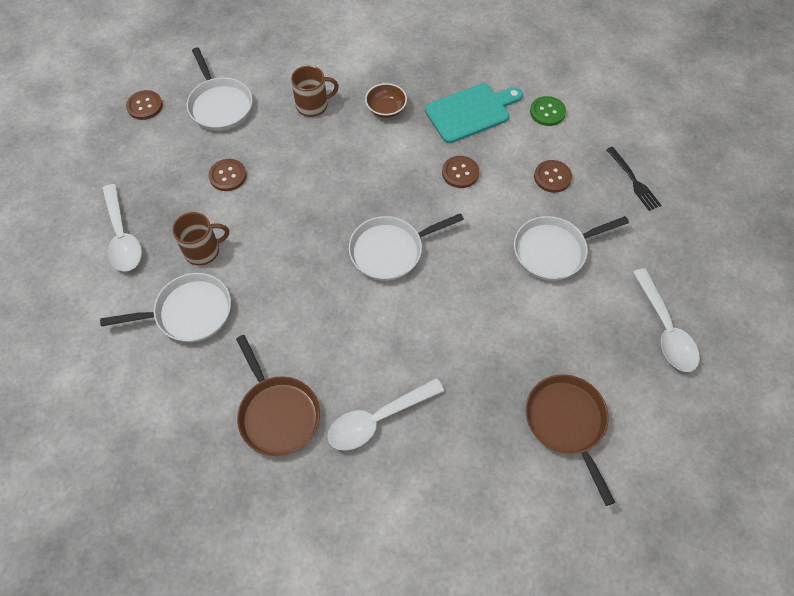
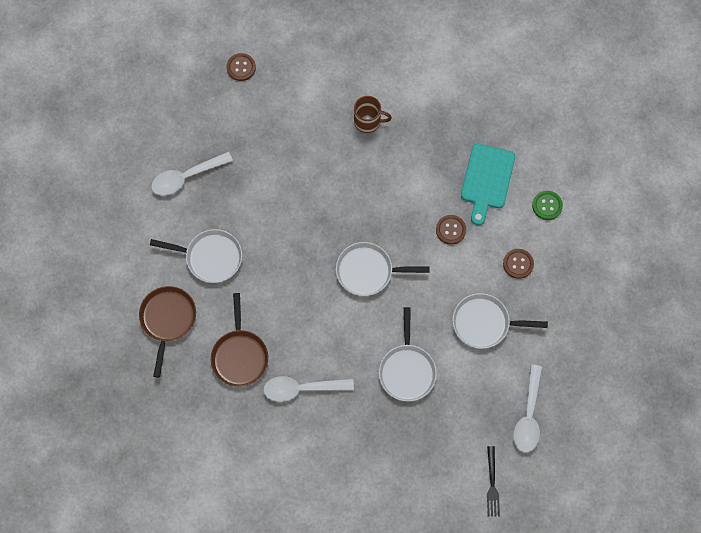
camera: 25 degrees right, 10 degrees up
(122, 236) = (186, 177): white spoon -> white spoon turned 60 degrees clockwise
(203, 250) = (238, 213): brown mug -> none
(220, 105) = (297, 91): white pan -> white pan (407, 370)
(228, 176) = (278, 158): brown button -> none
(386, 109) = (422, 149): brown bowl -> none
(470, 112) = (487, 180): turquoise cutting board -> turquoise cutting board turned 105 degrees clockwise
(567, 423) = (423, 447): brown pan -> brown pan (168, 320)
(633, 181) = (578, 294): black fork -> black fork (492, 484)

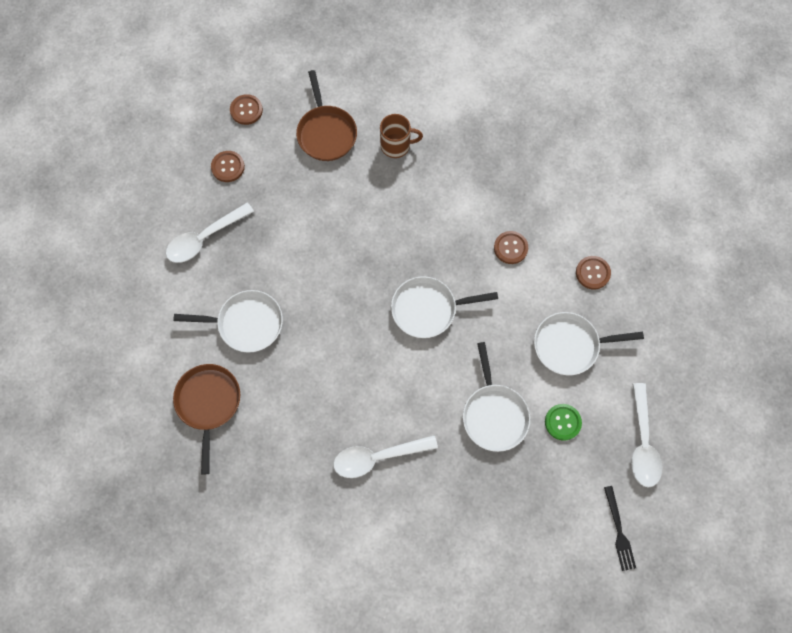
camera: 10 degrees left, 0 degrees up
(216, 117) = (228, 167): none -> brown button
(239, 355) = (299, 431): brown pan -> brown pan (326, 133)
(487, 180) = (538, 187): turquoise cutting board -> none
(547, 205) = (610, 204): green button -> green button (562, 422)

